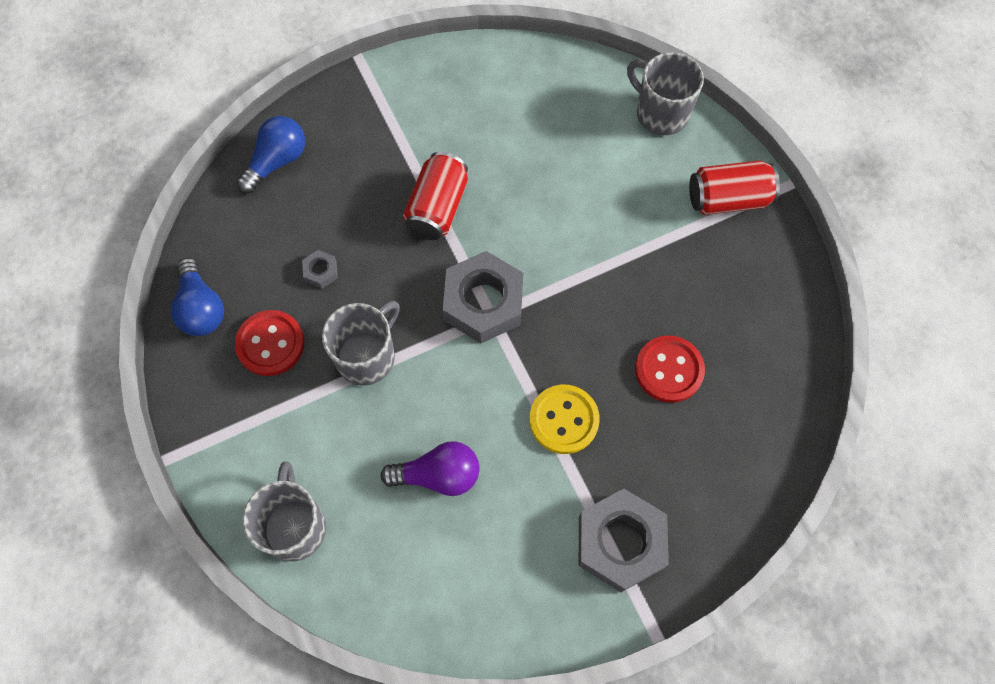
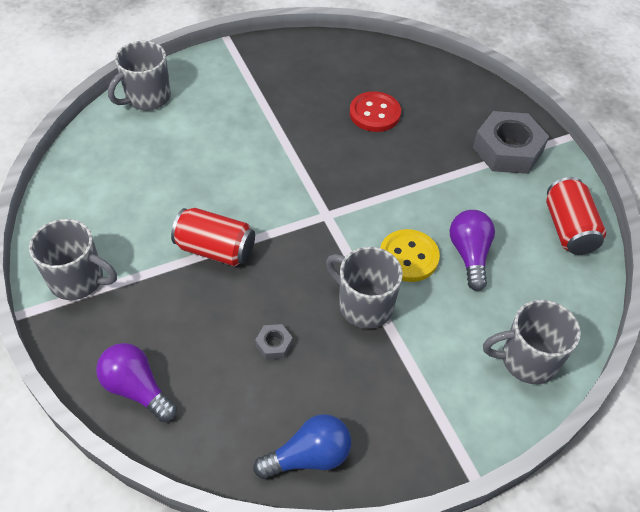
camera: 90 degrees left, 15 degrees down
(270, 344) = (351, 387): red button -> none
(277, 161) = (137, 389): blue light bulb -> purple light bulb
(397, 95) = (78, 280): none -> grey mug
(483, 302) = (314, 220): grey nut -> none
(564, 420) = (417, 174): yellow button -> yellow button (408, 257)
(727, 199) = (234, 69): red can -> red can (568, 229)

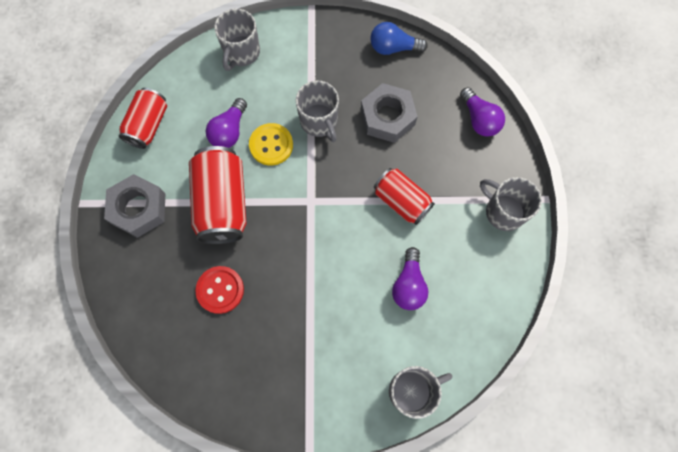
camera: 155 degrees left, 20 degrees up
(177, 173) = (408, 285): none -> purple light bulb
(274, 344) = (387, 117): grey nut -> grey nut, size x2.33
(423, 181) = (223, 203): none -> red can
(527, 360) = (241, 53): grey mug -> grey mug turned 90 degrees clockwise

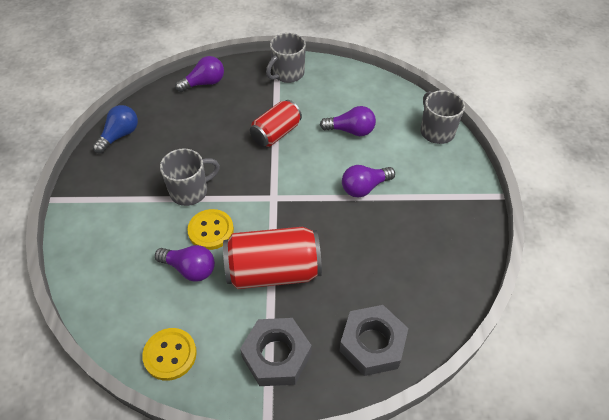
camera: 90 degrees left, 20 degrees down
(148, 125) = (170, 354): red can -> yellow button
(220, 290) = (365, 268): red button -> none
(241, 53) = (93, 261): grey mug -> none
(322, 295) = (364, 187): none -> purple light bulb
(387, 117) = (193, 141): grey nut -> grey nut (372, 344)
(393, 48) = (120, 135): blue light bulb -> blue light bulb turned 150 degrees counterclockwise

